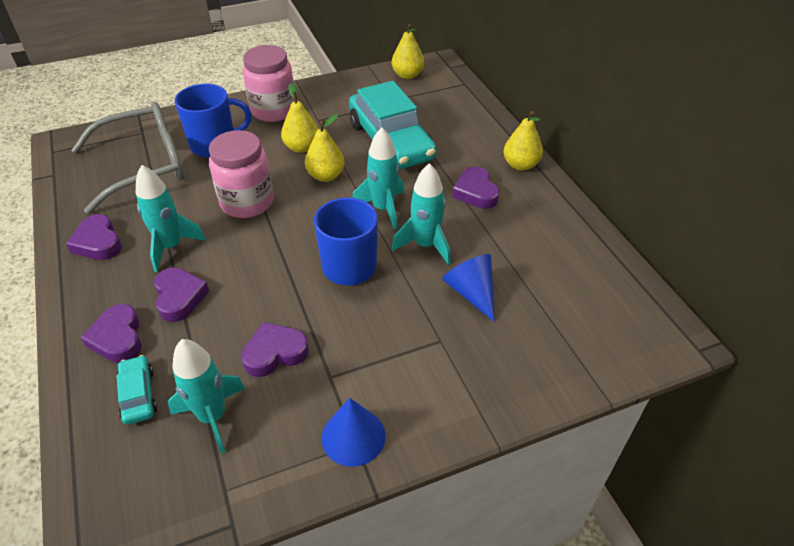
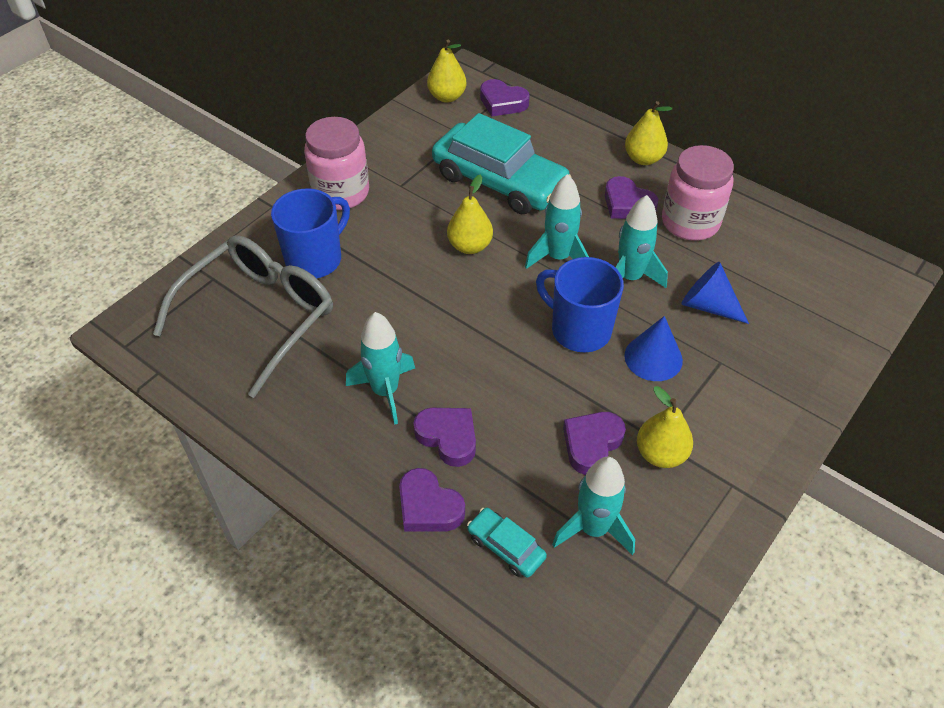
camera: 30 degrees left, 5 degrees up
(98, 242) = (300, 423): purple heart -> purple heart (502, 102)
(247, 202) = (417, 309): pink jar -> pink jar (690, 222)
(302, 147) = (414, 224): yellow pear -> yellow pear (660, 454)
(353, 436) = (725, 481): blue cone -> blue cone (653, 358)

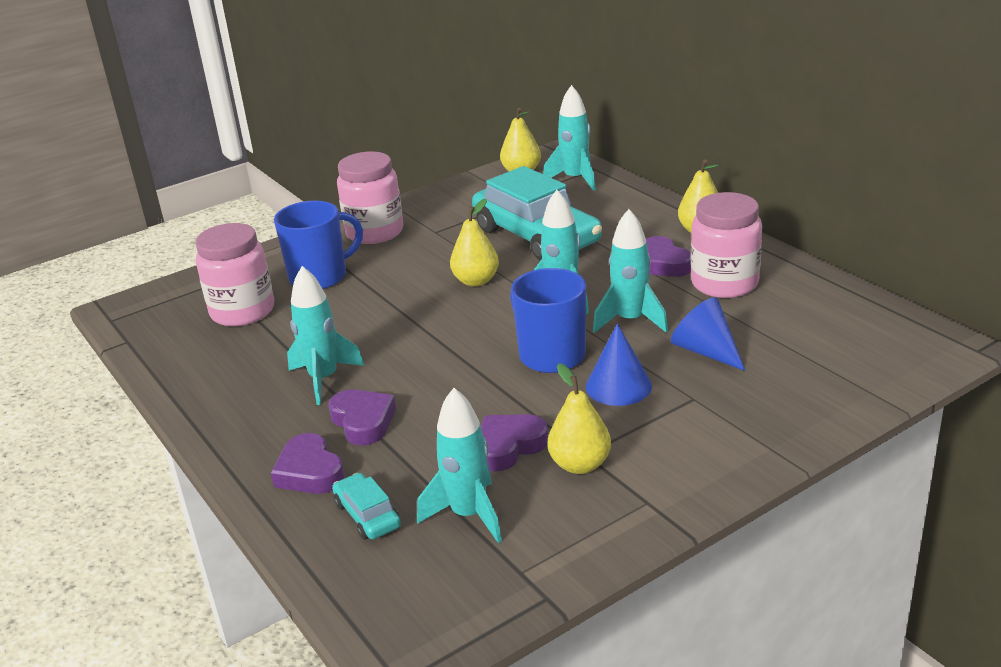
camera: 20 degrees right, 20 degrees down
(259, 316) = (242, 311): grey glasses -> pink jar
(502, 102) = (575, 179): purple heart -> turquoise rocket

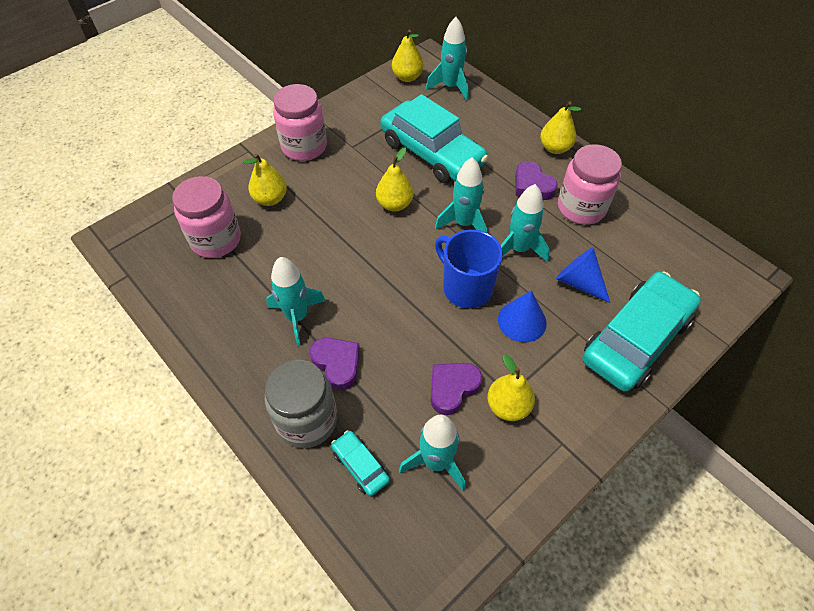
camera: 10 degrees left, 25 degrees up
(310, 472) = (307, 420): purple heart -> grey jar
(320, 277) = (270, 199): blue mug -> yellow pear
(774, 405) = (636, 339): none -> turquoise car

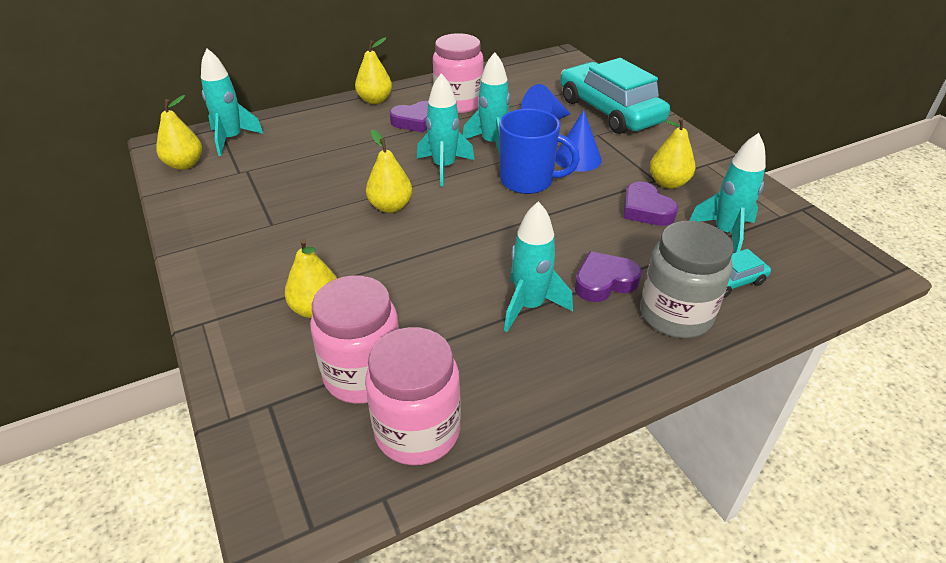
camera: 75 degrees left, 15 degrees down
(304, 147) = (238, 265): pink jar -> pink jar (417, 431)
(432, 153) = (327, 169): turquoise car -> none
(466, 287) = (528, 181): blue mug -> blue mug turned 135 degrees counterclockwise

